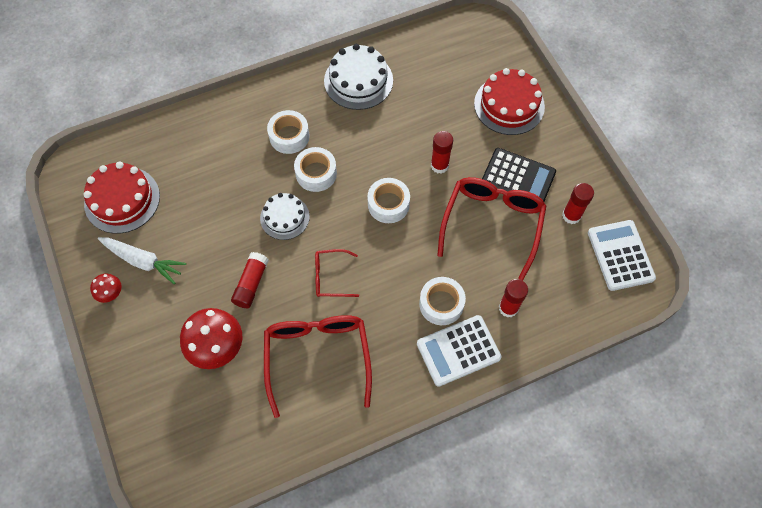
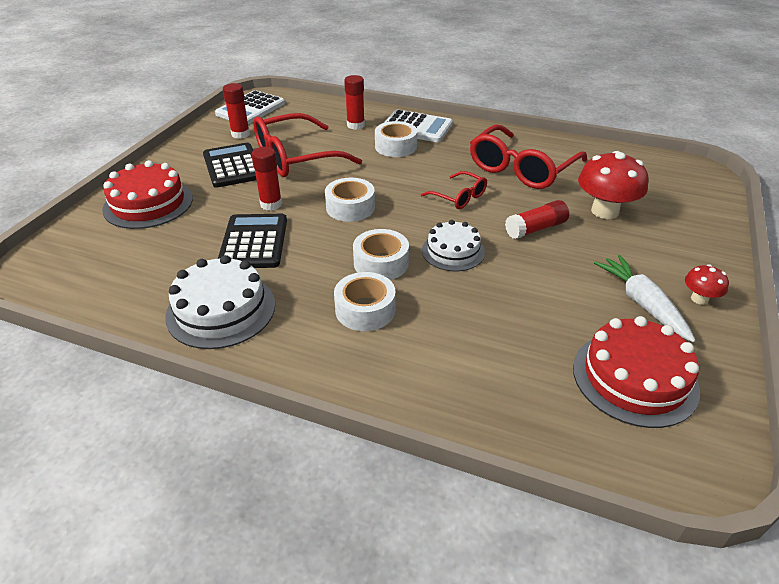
camera: 135 degrees left, 25 degrees down
(405, 130) = (254, 242): none -> black calculator

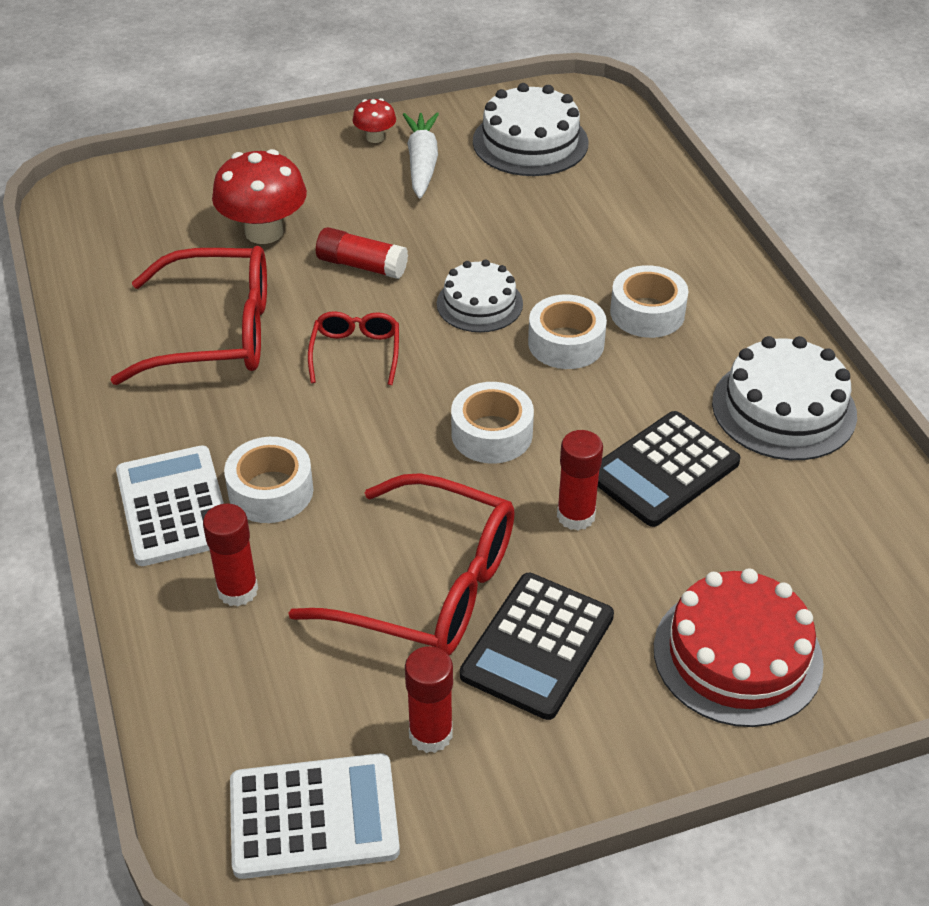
camera: 130 degrees left, 5 degrees up
(634, 378) = (530, 142): red cake -> white cake
(642, 304) = (422, 163): white carrot -> white carrot turned 150 degrees clockwise

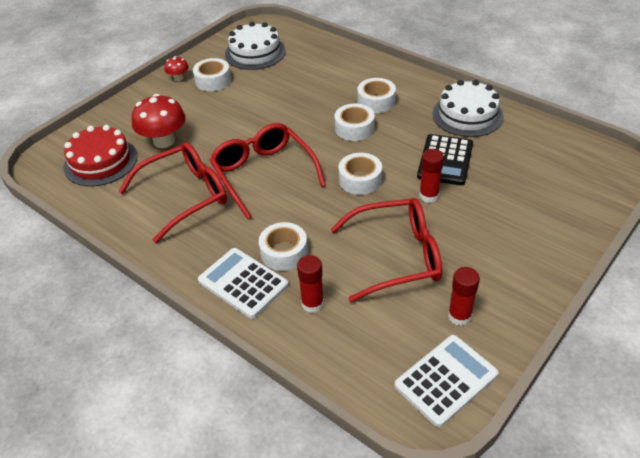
camera: 30 degrees left, 0 degrees up
(355, 353) = (264, 174): red glasses -> red glasses, size x1.94
(361, 266) = (228, 136): red glue stick -> none
(422, 163) = (213, 80): white carrot -> white tape
(479, 303) = (300, 128): white cake -> none
(537, 646) = (466, 256): black calculator -> none
(737, 655) = (545, 217): red cake -> red cake (100, 161)

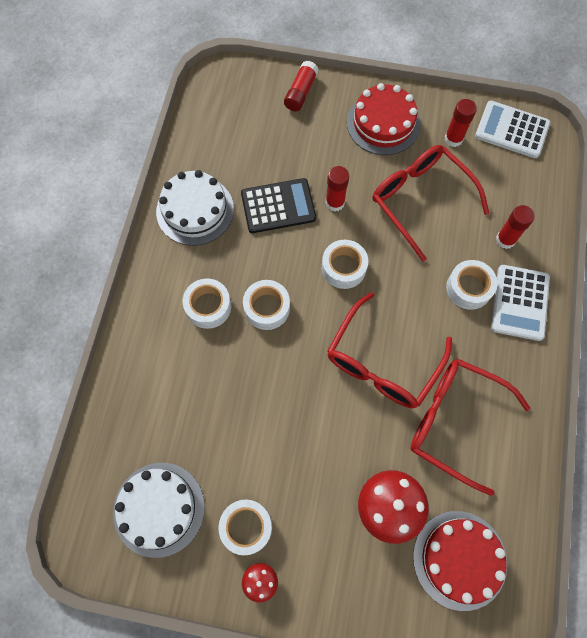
camera: 120 degrees left, 25 degrees up
(507, 264) = (383, 123): none -> red cake
(576, 214) = (301, 92): none -> red glue stick

